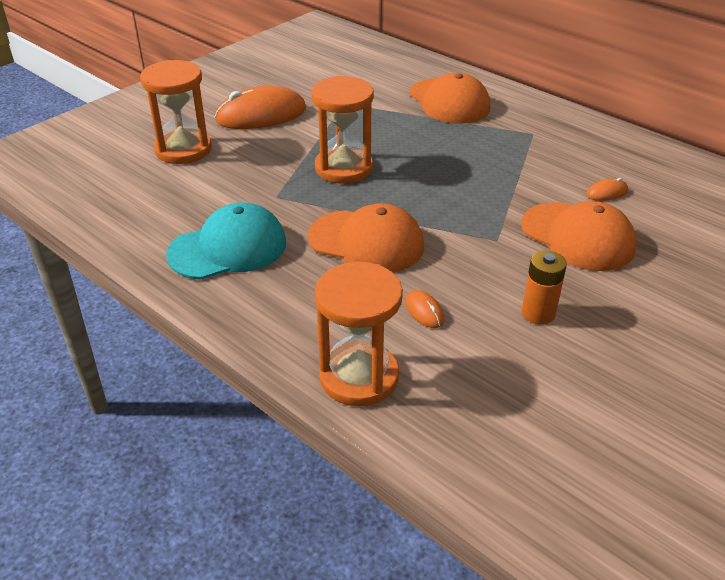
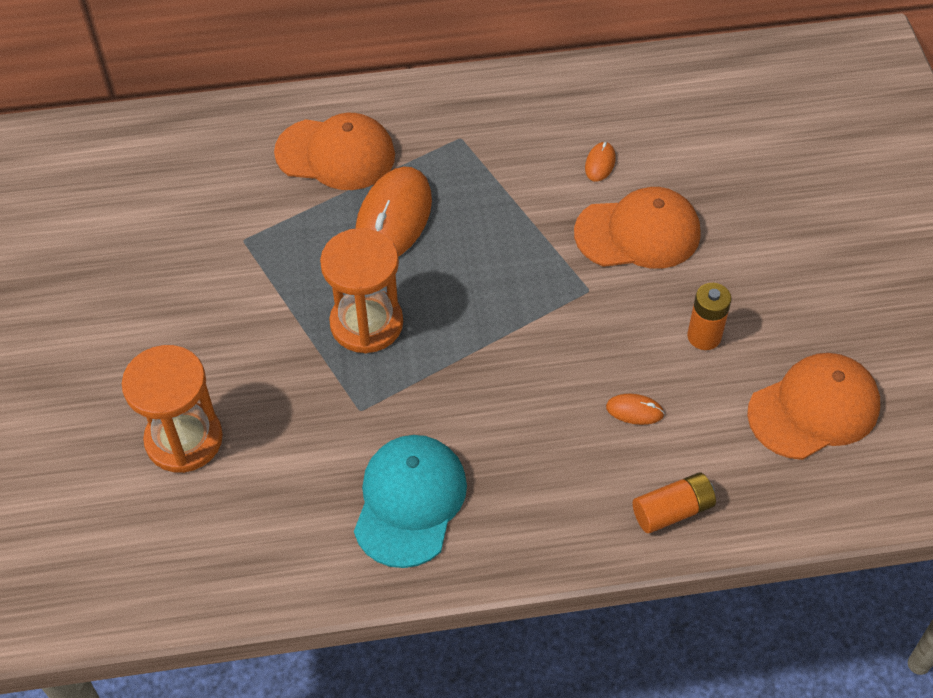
camera: 50 degrees left, 15 degrees up
(261, 115) = (186, 327): orange mouse -> orange mouse (394, 218)
(359, 377) = (672, 511): orange hourglass -> orange battery
(366, 242) = (503, 386): orange cap -> orange cap (814, 409)

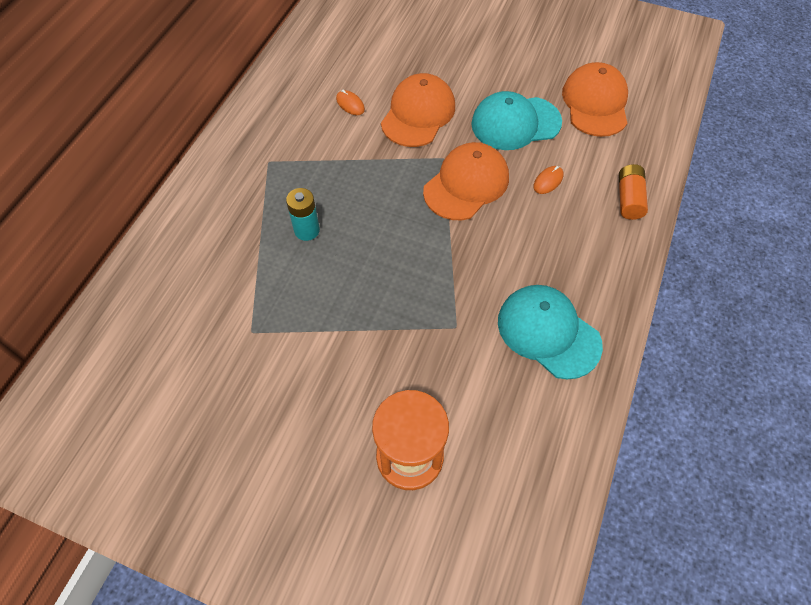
camera: 60 degrees left, 5 degrees up
(335, 154) = (221, 237): orange cap -> orange cap (466, 184)
(366, 323) = (385, 289): orange hourglass -> none
(394, 218) = (307, 230): orange mouse -> turquoise battery
(704, 336) = (515, 123): orange battery -> turquoise cap

